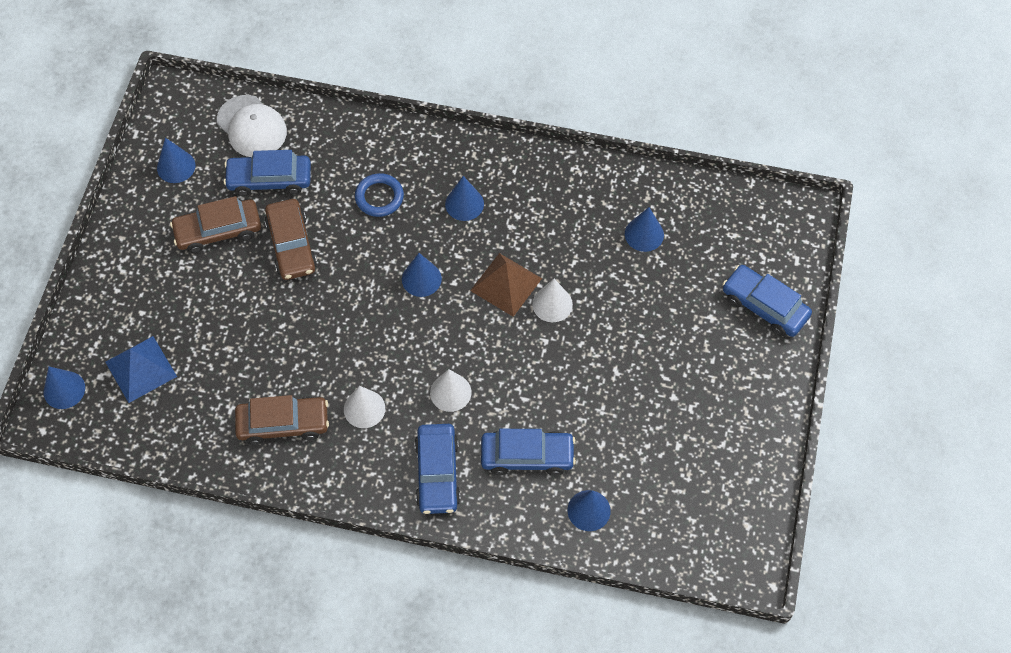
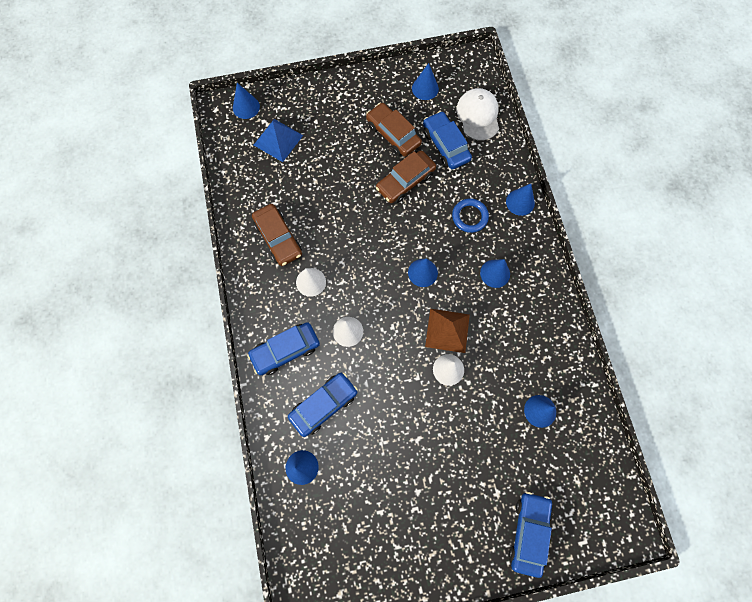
camera: 65 degrees right, 10 degrees up
(251, 126) = (478, 115): white cap -> white cap turned 150 degrees clockwise
(391, 137) = (520, 202): none -> blue cone
(527, 456) = (324, 405): blue car -> blue car turned 105 degrees counterclockwise

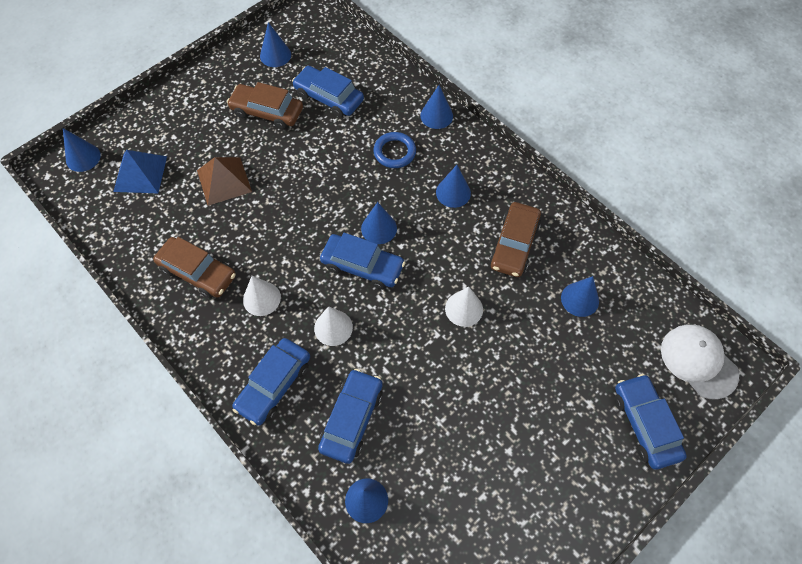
camera: 30 degrees left, 10 degrees down
(394, 296) = (362, 266): none -> blue car
(405, 181) = (307, 150): brown car -> brown car (514, 245)
(447, 330) = (439, 271): brown pyramid -> brown pyramid (224, 181)
(478, 115) = (345, 56): white cap -> white cap (698, 361)

